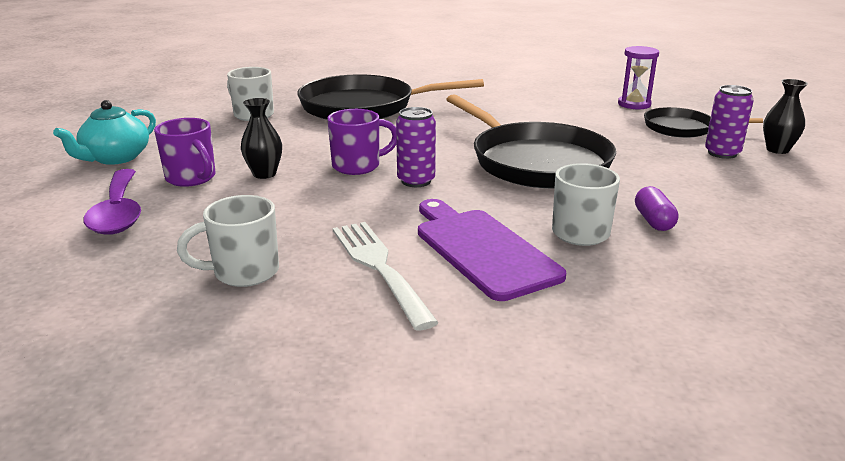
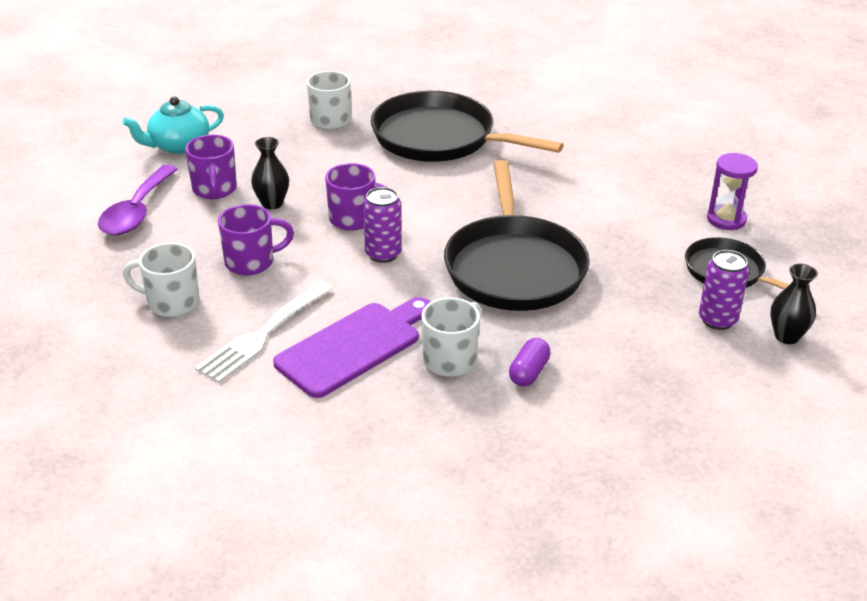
camera: 30 degrees right, 10 degrees up
(295, 218) = (251, 262): none -> purple mug
(379, 267) = (263, 334): white fork -> white fork turned 150 degrees counterclockwise
(482, 249) = (353, 347): purple cutting board -> purple cutting board turned 45 degrees clockwise

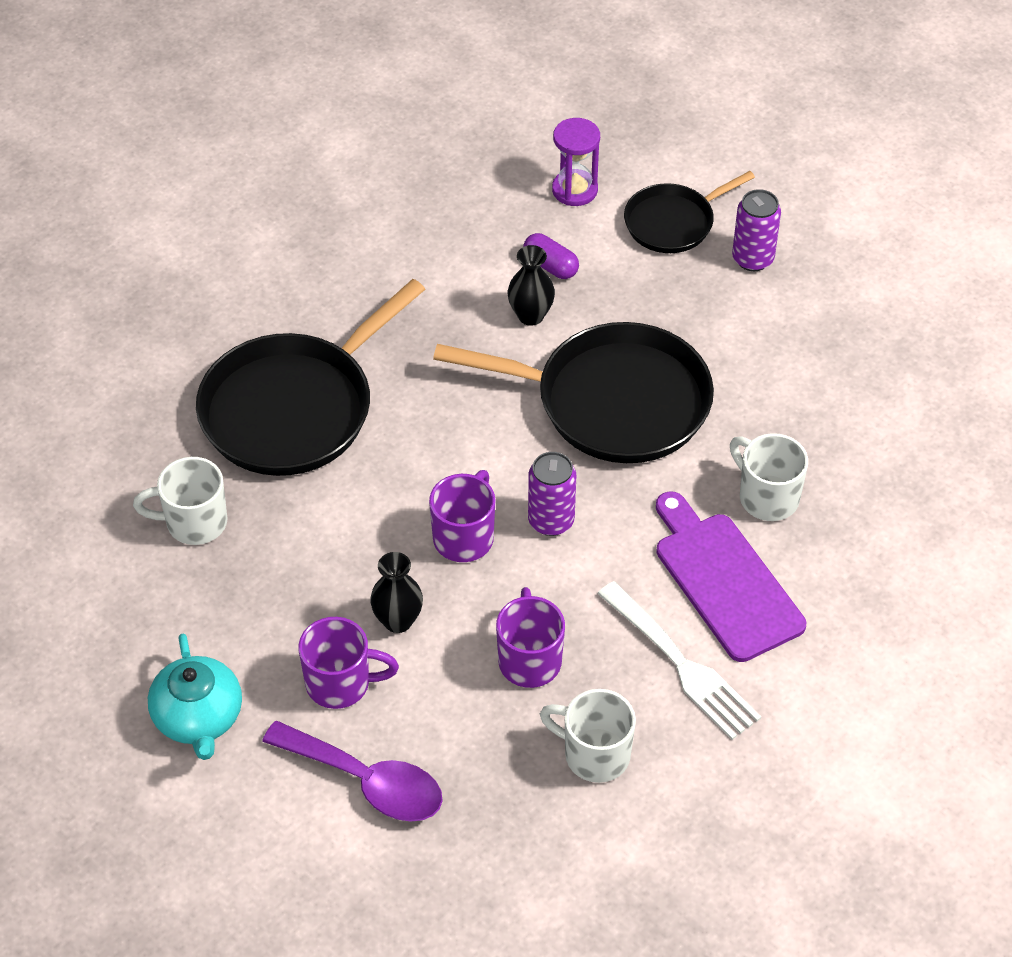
camera: 75 degrees left, 15 degrees up
(171, 303) = (594, 754): white mug -> white mug turned 90 degrees clockwise
(528, 372) = (802, 436): purple capsule -> purple capsule (550, 266)
(787, 336) = (791, 215): black vase -> black vase (530, 315)

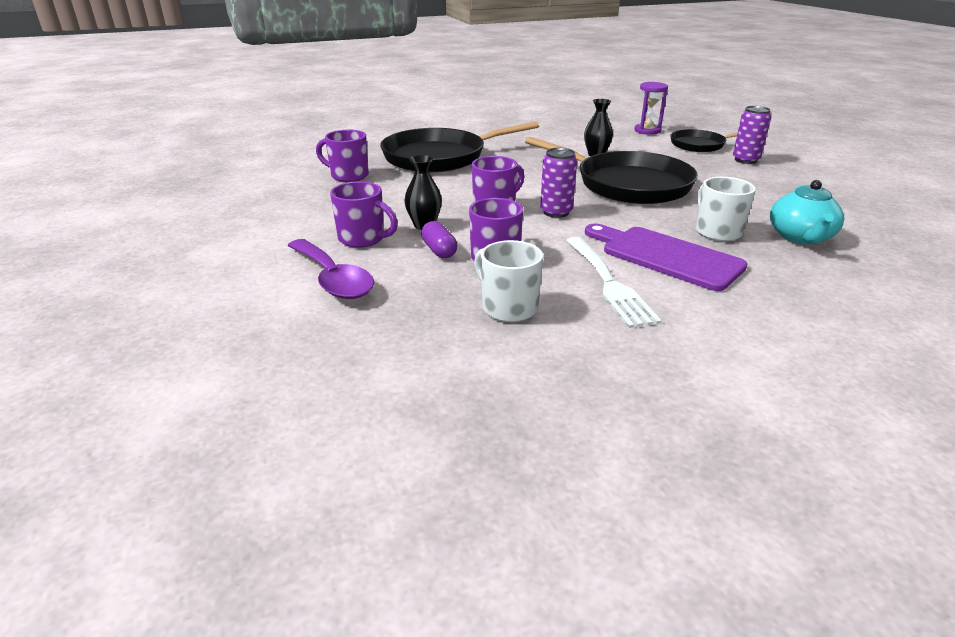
camera: 25 degrees right, 20 degrees down
(194, 522) = (348, 176): white mug -> purple mug
(198, 717) = (265, 232): turquoise teapot -> turquoise teapot (800, 237)
(550, 266) = (618, 145): purple capsule -> purple capsule (439, 250)
(724, 581) = (665, 256): purple cutting board -> purple cutting board turned 45 degrees counterclockwise

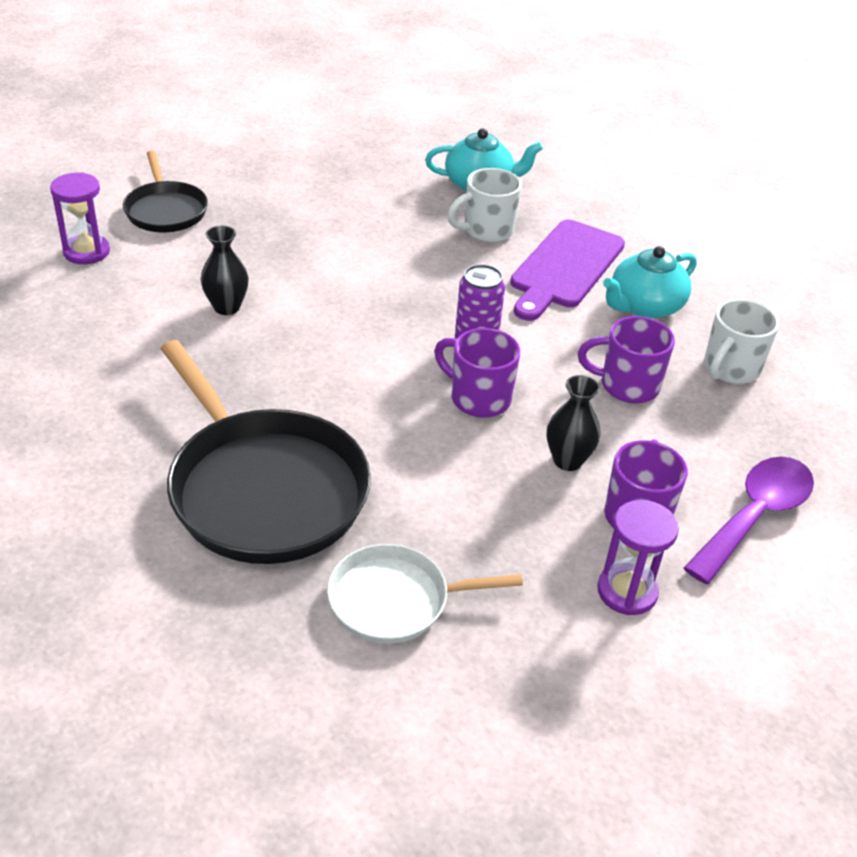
camera: 105 degrees left, 10 degrees up
(307, 226) = (627, 591): none -> purple hourglass
(348, 176) = (395, 600): purple mug -> white pan
(439, 250) = (634, 435): purple capsule -> none
(608, 283) = (644, 306): white fork -> turquoise teapot
(628, 184) = (354, 282): black pan -> none
(745, 160) = (233, 183): purple can -> none

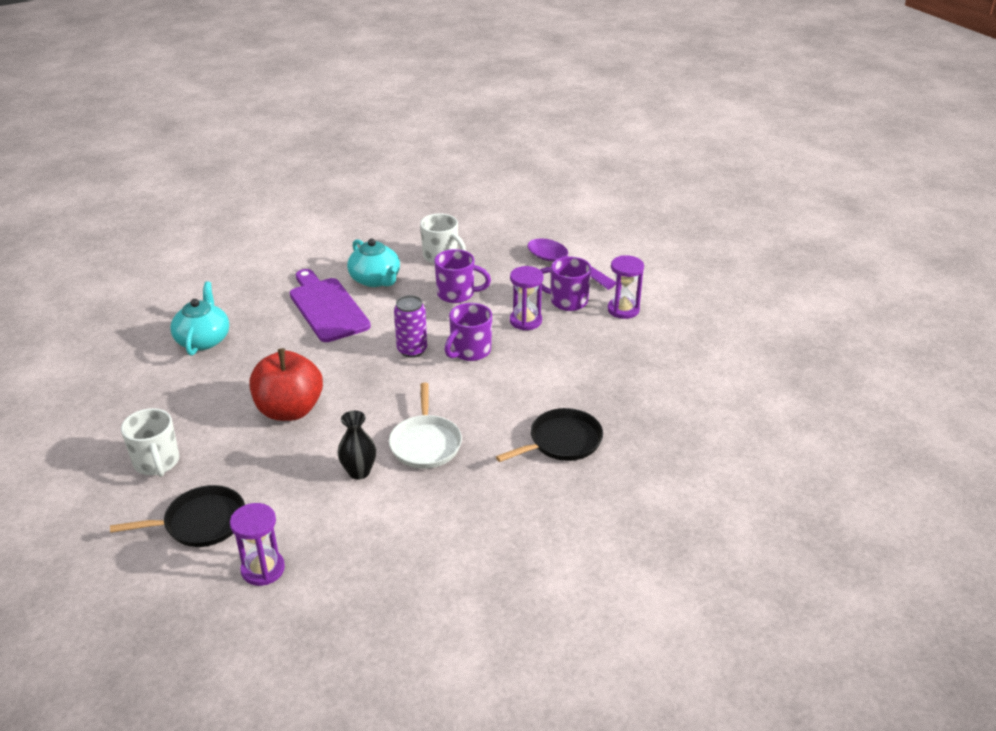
camera: 85 degrees left, 5 degrees down
(264, 489) = (562, 441): black pan -> black pan, size x0.55
(345, 252) = (289, 410): none -> red apple
(395, 600) = (644, 387): white pan -> white pan (425, 443)
(486, 230) = (272, 339): white mug -> white mug (157, 463)
(565, 268) = (327, 307): purple cutting board -> purple cutting board turned 150 degrees counterclockwise
(567, 460) = (525, 321): black vase -> purple hourglass
(627, 386) = (457, 294): purple mug -> purple mug turned 90 degrees counterclockwise

